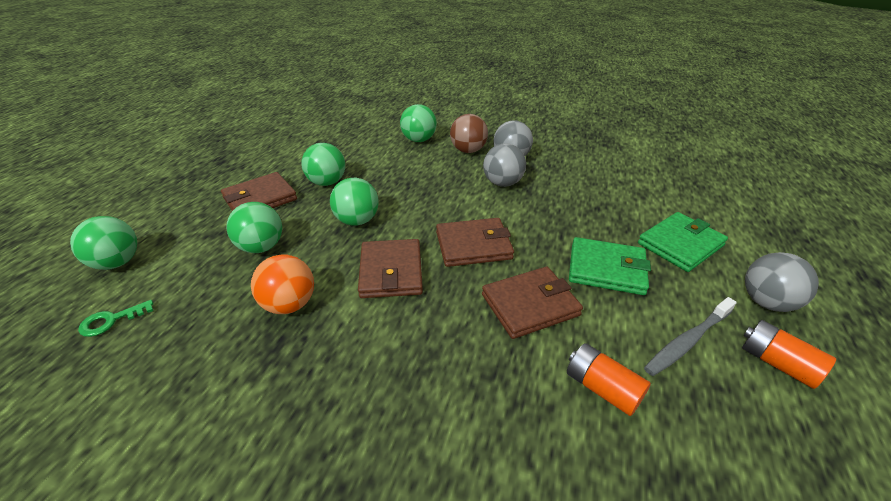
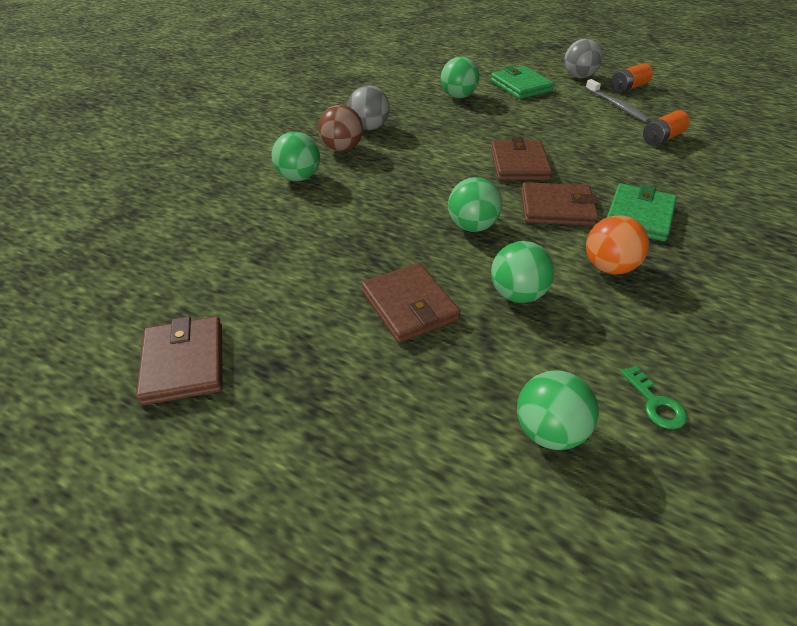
camera: 80 degrees left, 5 degrees up
(327, 182) = (383, 249): green ball -> green ball (458, 96)
(502, 183) = (418, 138): grey ball -> none
(530, 305) = (592, 150): brown wallet -> brown wallet (184, 363)
(606, 269) = (549, 116): green wallet -> green wallet (639, 216)

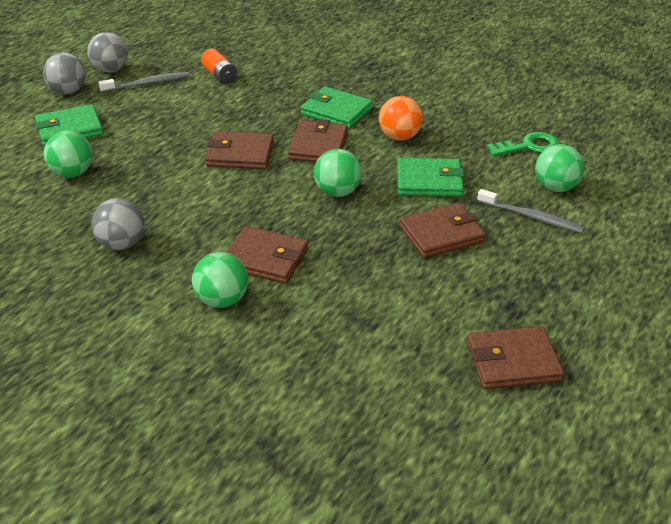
camera: 85 degrees left, 5 degrees down
(342, 149) = (166, 267): brown ball -> none
(355, 193) = (265, 259): none -> brown wallet
(463, 396) = (531, 217): none -> grey toothbrush
(517, 294) = (429, 181): green ball -> green wallet
(628, 88) = (110, 70): orange battery -> grey ball
(655, 403) = (528, 146): green key -> green key, size x1.51

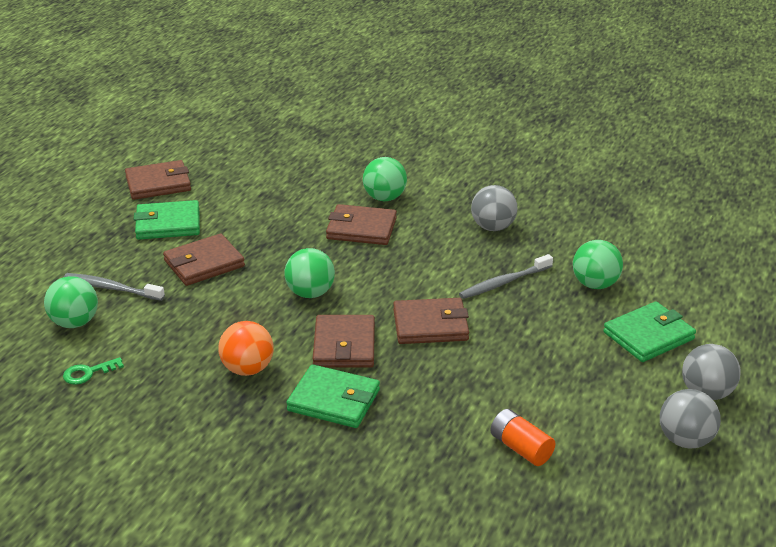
camera: 170 degrees right, 5 degrees down
(147, 84) = (612, 419): grey toothbrush -> grey toothbrush (504, 282)
(429, 181) = (213, 315): green wallet -> green wallet (168, 224)
(528, 146) = (88, 373): green key -> green key, size x0.66

